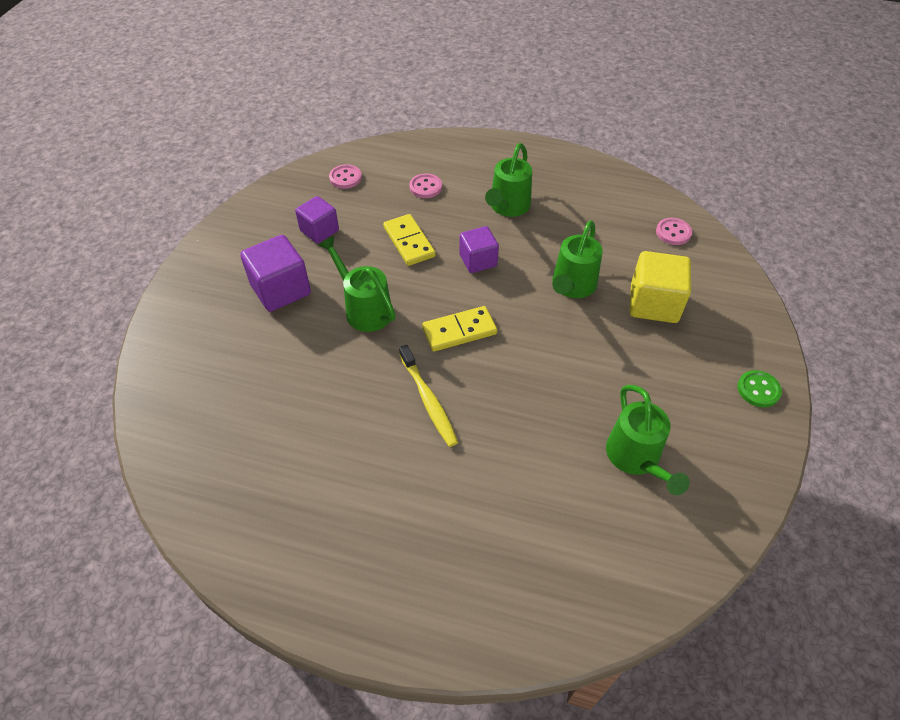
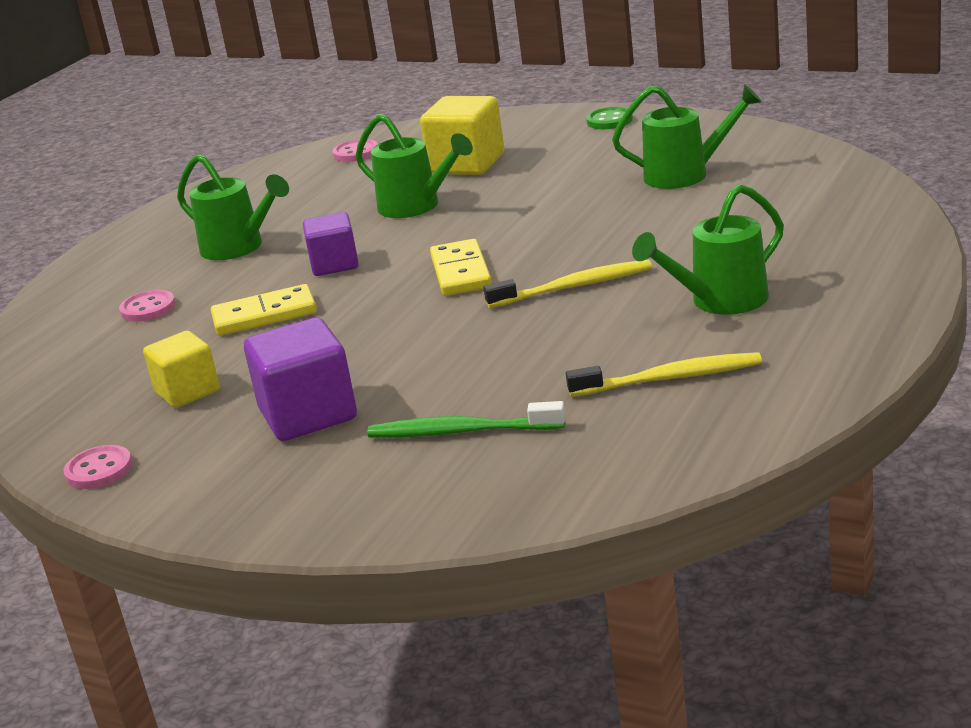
camera: 75 degrees left, 25 degrees down
(243, 366) = (461, 431): none -> green toothbrush
(284, 472) = (670, 378): none -> yellow toothbrush
(319, 231) = (187, 391): purple cube -> yellow cube
(345, 178) = (68, 378): pink button -> pink button (99, 470)
(364, 308) = (386, 341): green watering can -> green watering can (719, 301)

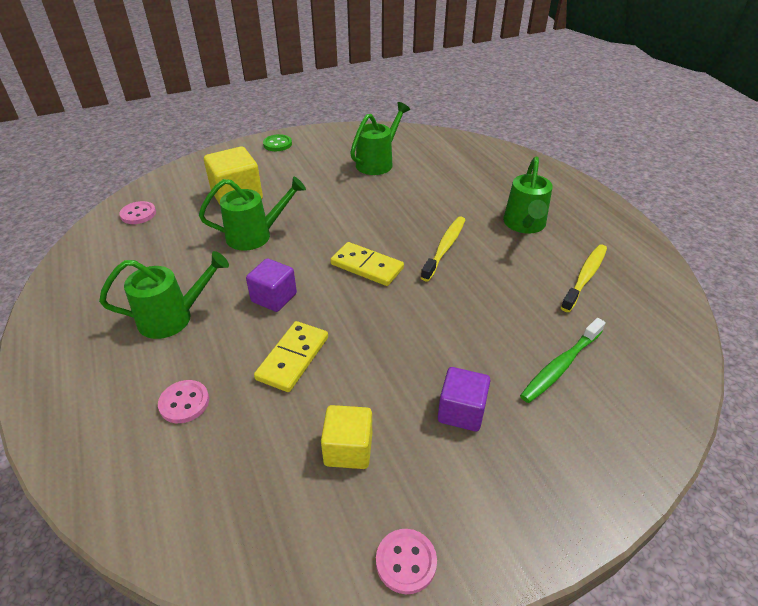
camera: 55 degrees left, 15 degrees up
(308, 415) = (461, 411): purple cube -> purple cube, size x0.66

